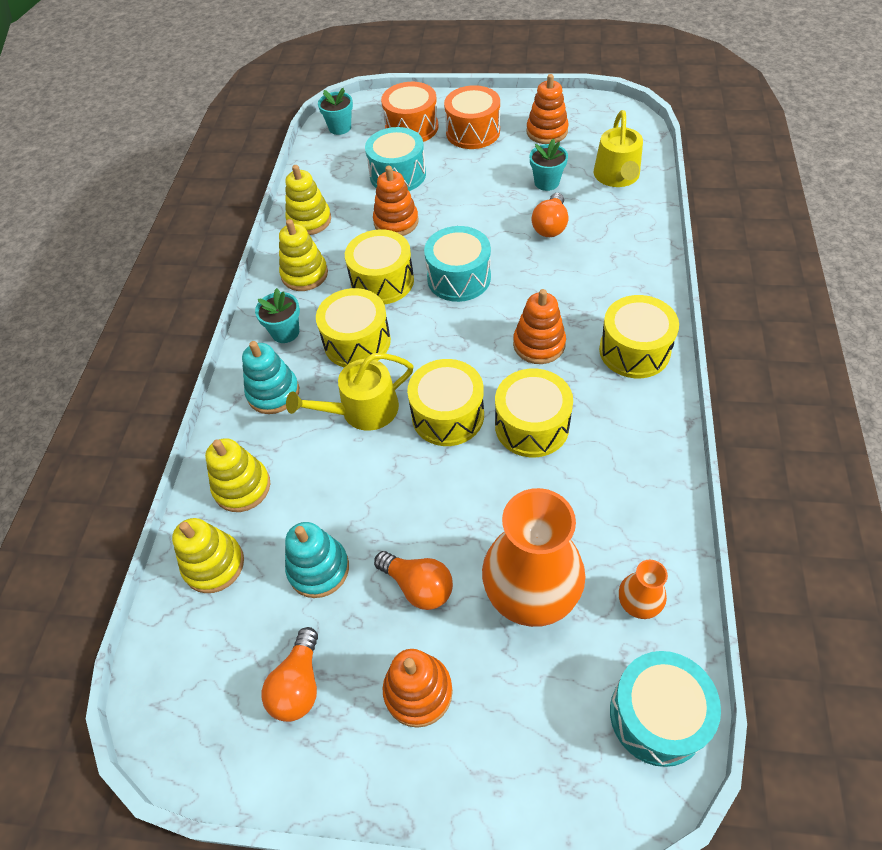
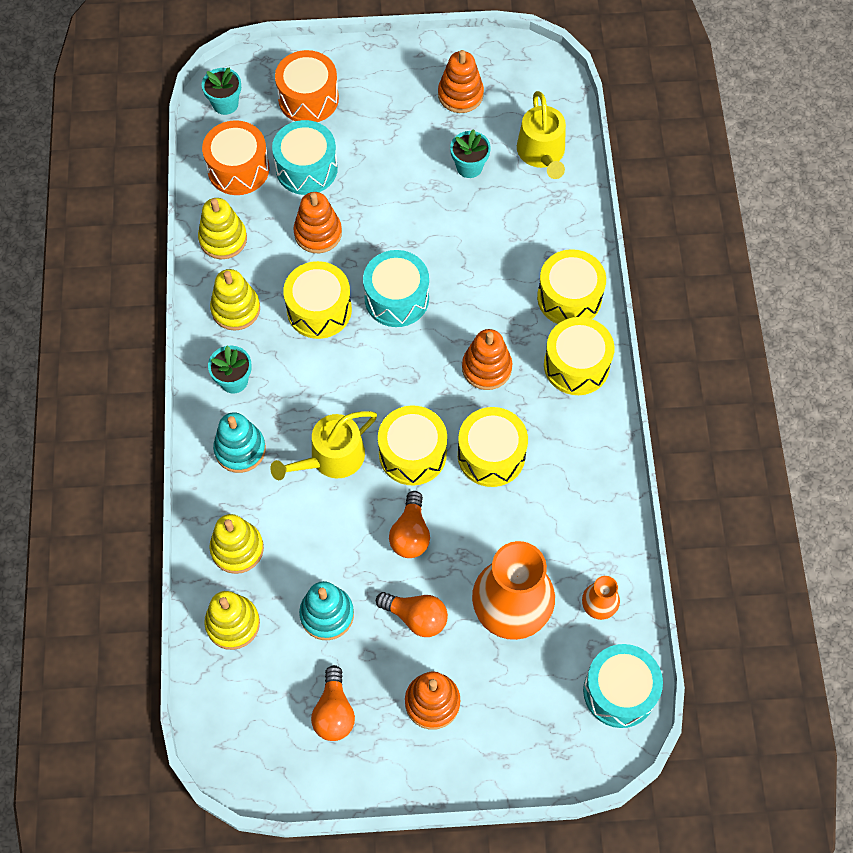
camera: 15 degrees left, 10 degrees up
(357, 342) = (309, 384): yellow drum -> yellow drum (569, 298)
(473, 132) = (379, 100): orange drum -> orange drum (238, 169)
(550, 226) = (480, 224): orange light bulb -> orange light bulb (410, 534)

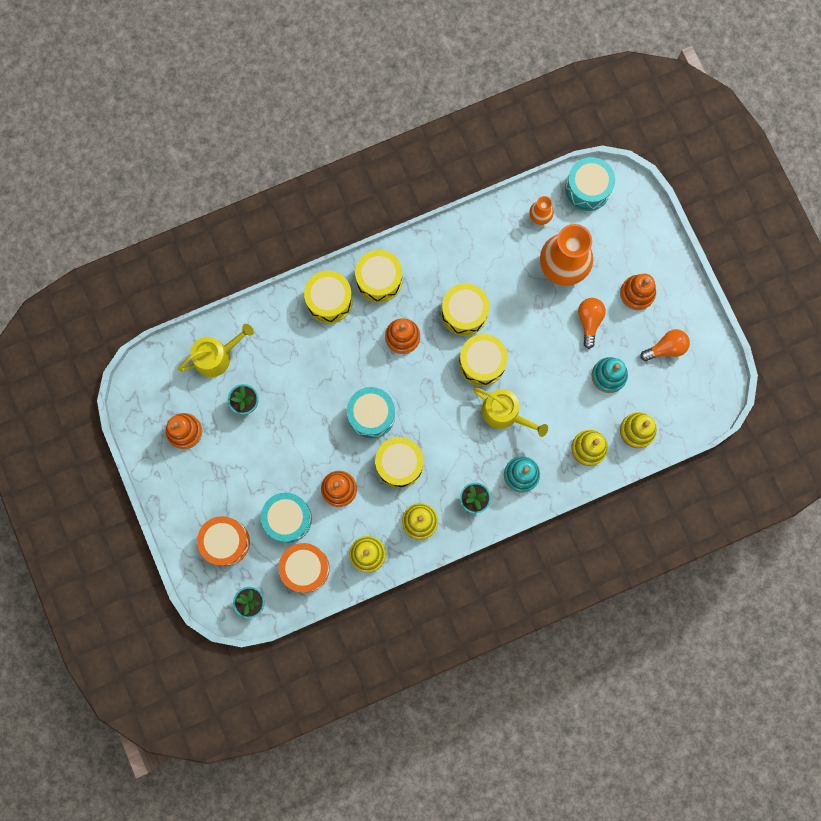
camera: 110 degrees left, 15 degrees up
(410, 534) = (537, 344): orange light bulb -> none

